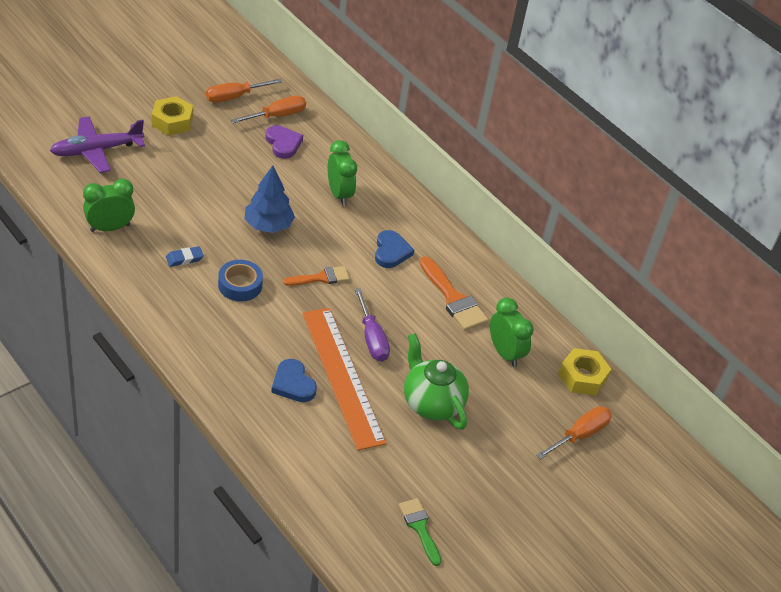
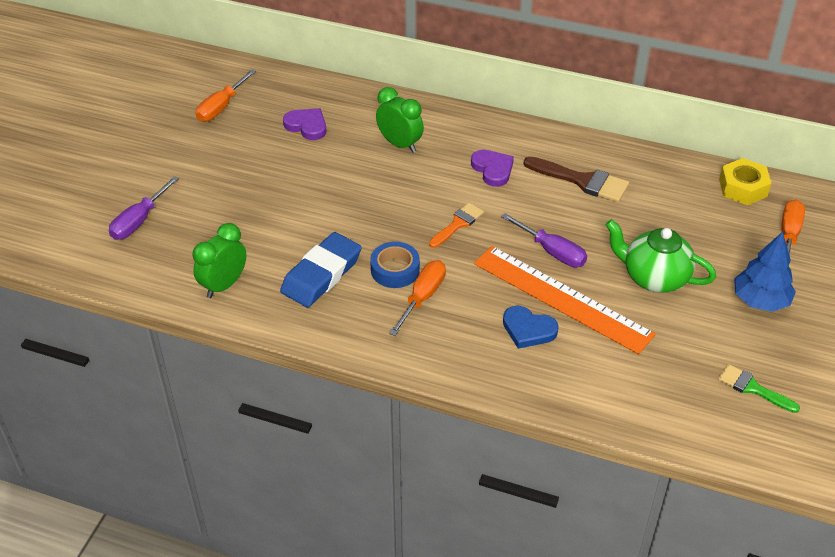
camera: 25 degrees left, 0 degrees up
(97, 150) = (139, 221): purple plane -> purple screwdriver
(172, 121) = (185, 158): yellow nut -> none
(184, 258) = (321, 274): blue eraser -> blue eraser, size x2.19
(268, 225) = (366, 204): blue tree -> blue tree (760, 300)
(277, 116) = (277, 104): orange screwdriver -> orange screwdriver (422, 297)
(391, 252) = (492, 169): blue heart -> purple heart
(453, 299) = (582, 181): orange brush -> brown brush
(505, 353) = (667, 203): green clock -> none

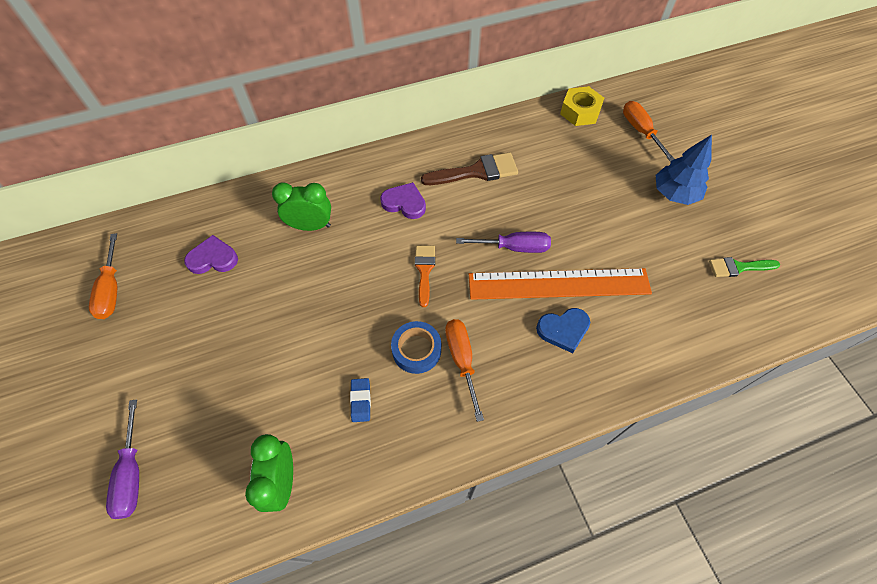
camera: 40 degrees left, 15 degrees up
(321, 274) = (361, 401): blue eraser -> blue eraser, size x0.46
(654, 277) = (598, 221): green teapot -> none

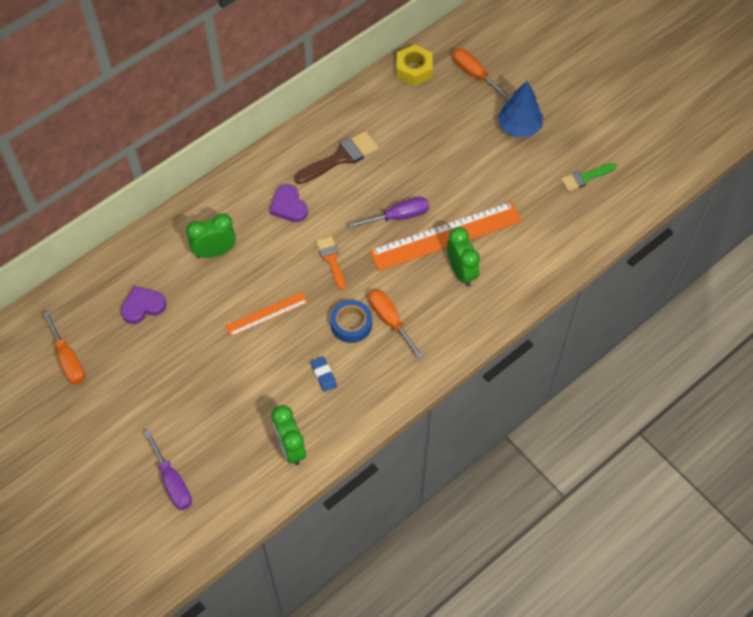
camera: 20 degrees left, 0 degrees up
(331, 308) = (266, 314): none -> orange ruler
(404, 203) = (288, 206): purple heart -> purple heart turned 120 degrees counterclockwise
(563, 330) = (461, 272): blue heart -> green clock

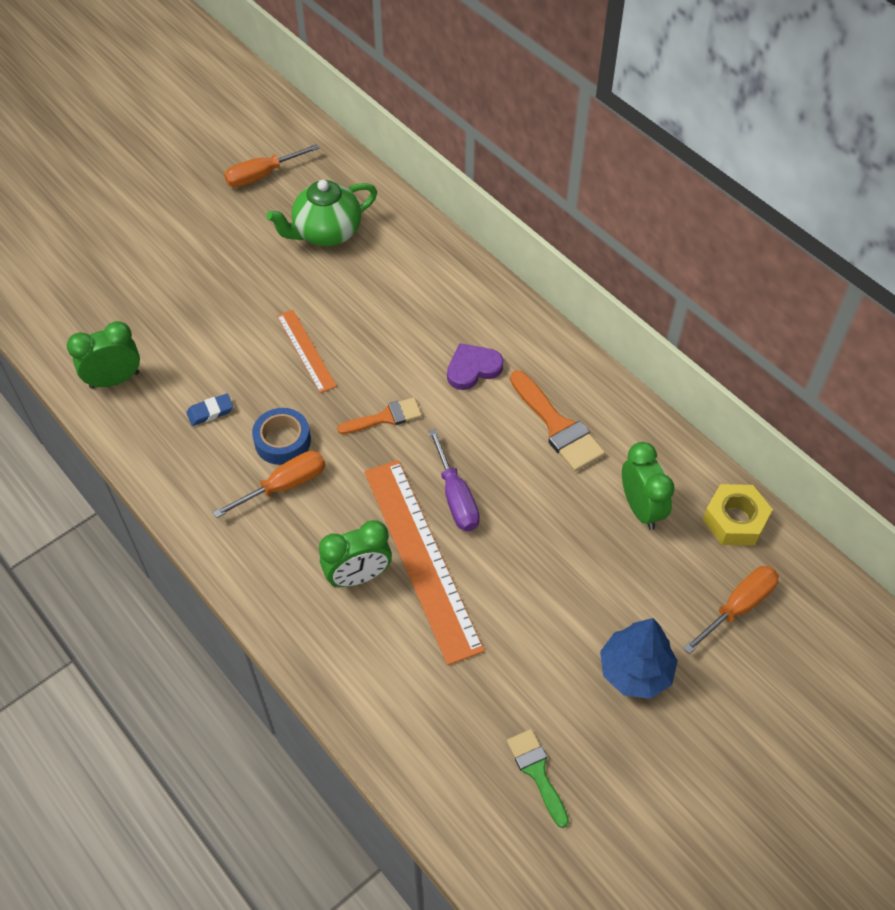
camera: 90 degrees right, 5 degrees down
(143, 306) = (326, 233): purple heart -> green teapot
(172, 482) = (94, 273): purple screwdriver -> none
(215, 252) = (401, 295): green clock -> green clock (641, 508)
(341, 157) = (558, 426): brown brush -> orange brush

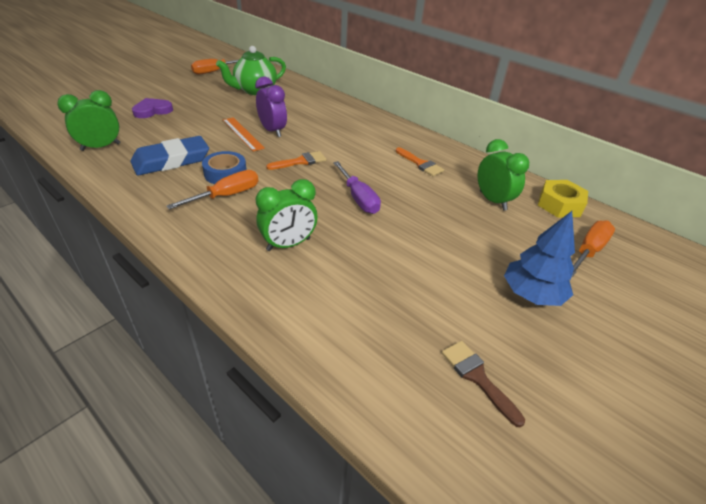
camera: 10 degrees left, 15 degrees down
(210, 412) = (171, 160): blue eraser -> blue eraser, size x2.19
(350, 344) = (272, 131): none -> purple clock
(422, 557) = (339, 231): orange ruler -> none
(473, 368) = (356, 140): purple heart -> purple heart (152, 111)
(537, 772) = (477, 377): green brush -> brown brush
(558, 426) = (420, 164): orange brush -> orange brush, size x0.64

